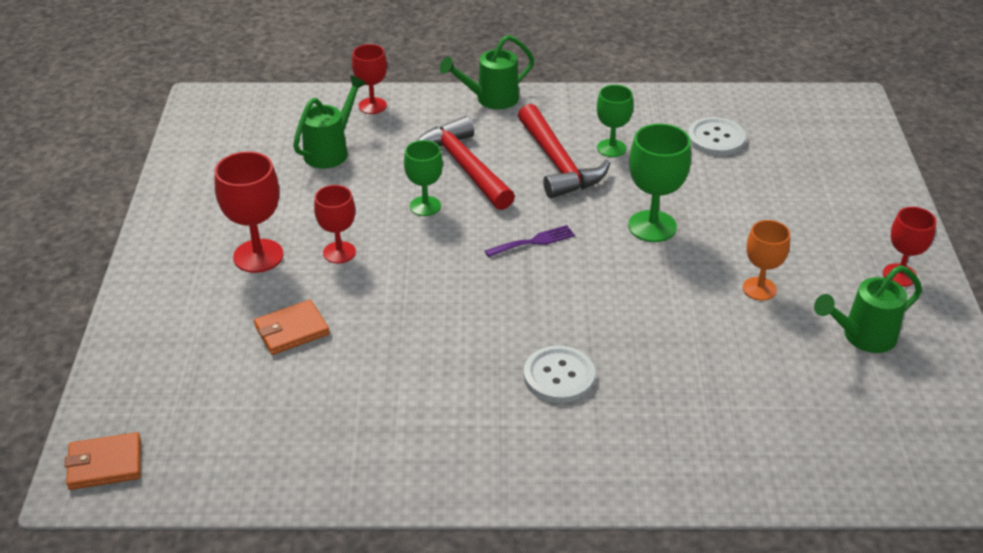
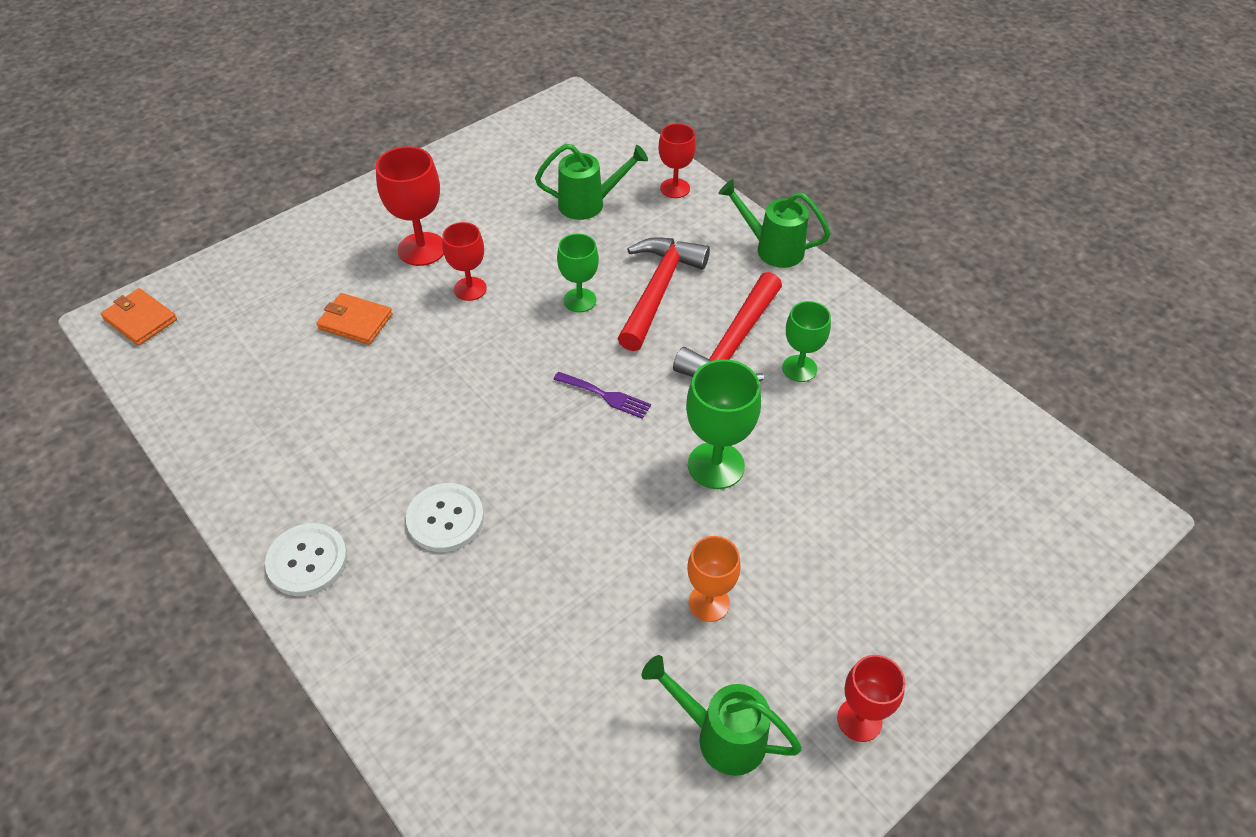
camera: 50 degrees right, 10 degrees up
(716, 138) = (910, 436): white button -> white button (307, 561)

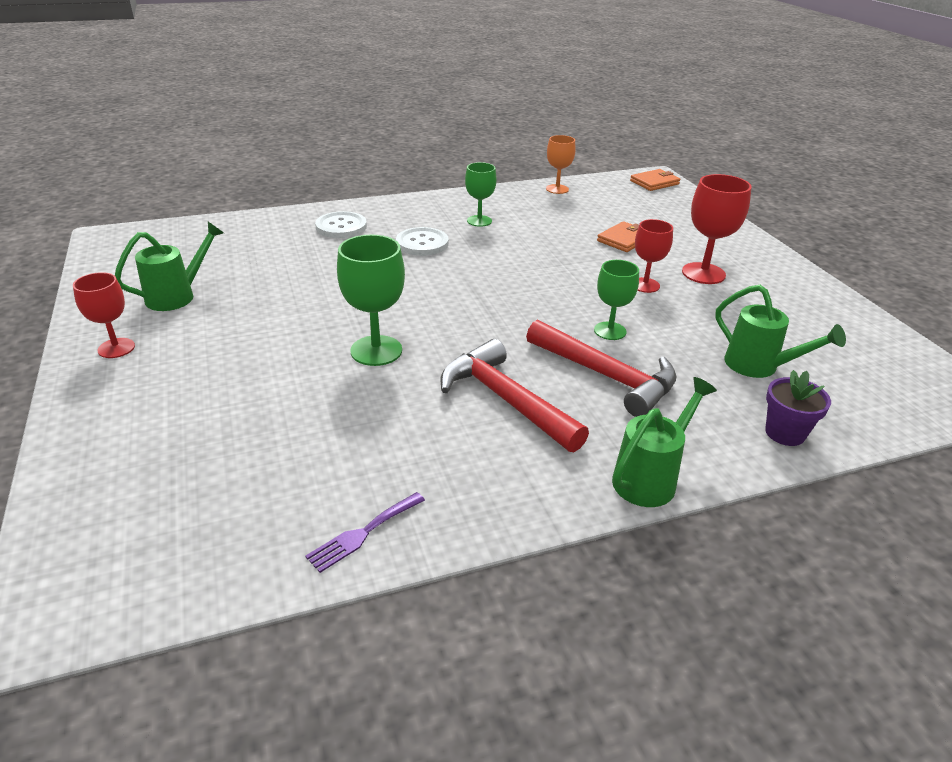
camera: 110 degrees right, 15 degrees down
(307, 561) = (428, 206): white button -> white button (341, 227)
(589, 204) = (759, 366): green watering can -> green watering can turned 60 degrees counterclockwise
(606, 396) = (487, 319): purple fork -> purple fork (363, 533)
(675, 188) = (785, 433): red goblet -> purple flower pot
(709, 603) = (265, 315): orange goblet -> orange goblet (557, 189)
(799, 368) = (450, 433): green goblet -> green goblet (479, 221)

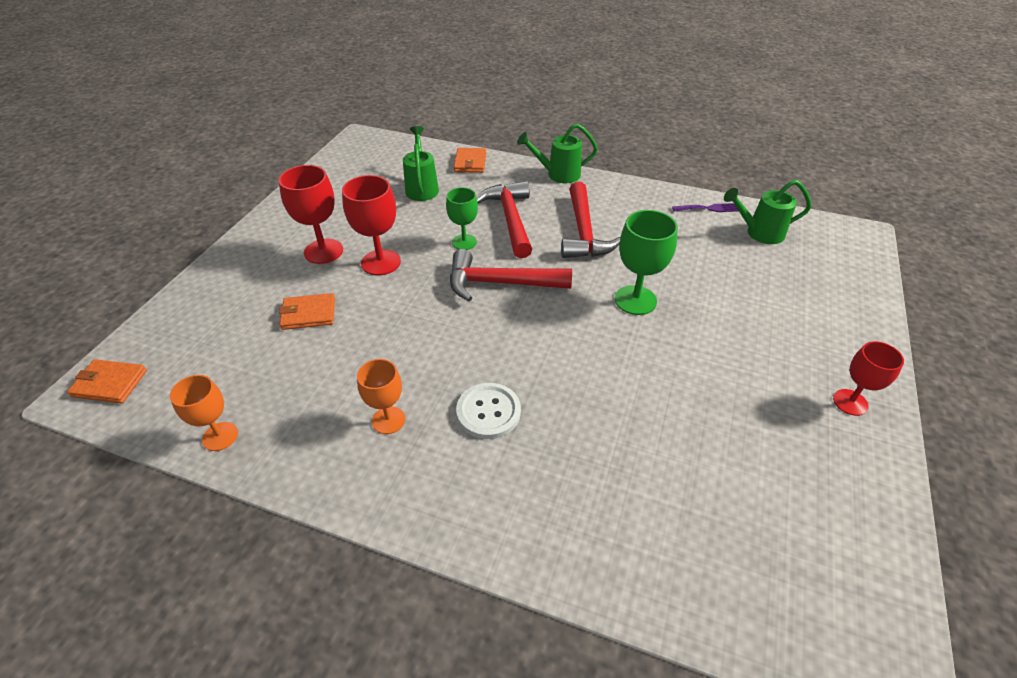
camera: 140 degrees left, 10 degrees up
(177, 296) = (789, 455): green watering can -> green watering can (759, 233)
(341, 227) = (549, 503): white button -> none
(479, 221) = (388, 420): green goblet -> orange goblet
(521, 312) = (500, 283): none -> red hammer
(645, 285) = (381, 262): red goblet -> red goblet, size x1.52
(785, 433) = (470, 162): purple flower pot -> orange wallet

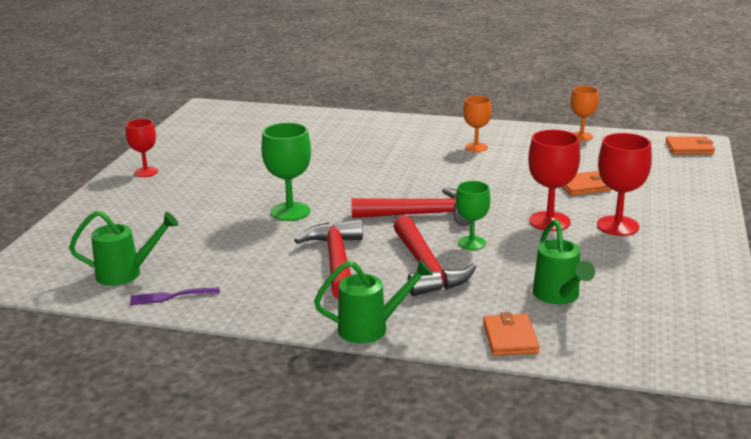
camera: 175 degrees right, 20 degrees down
(488, 412) = (409, 154): white button -> none

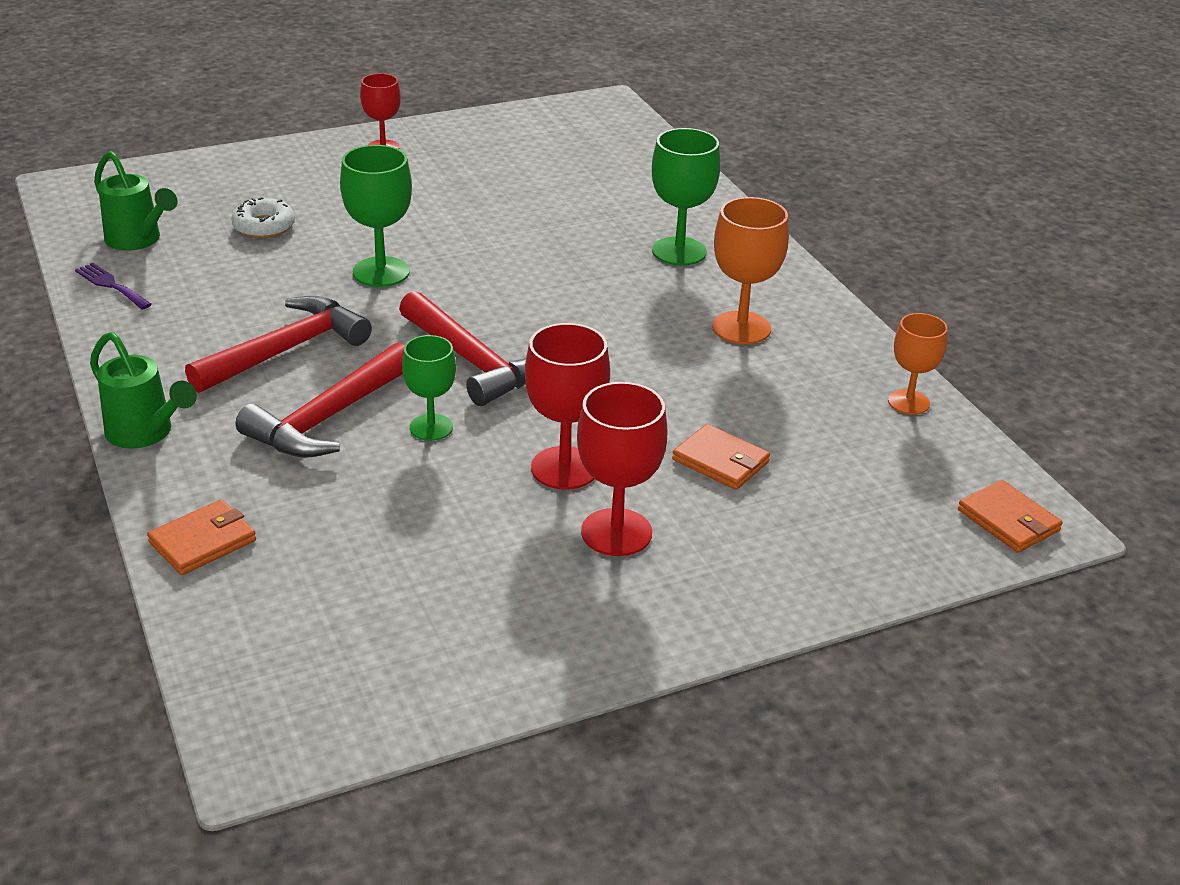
camera: 50 degrees right, 10 degrees up
(179, 230) = (264, 226): none -> white donut
(386, 138) = (679, 251): none -> green goblet
(476, 147) = (741, 328): orange goblet -> orange goblet, size x1.52
(558, 296) = (346, 545): green watering can -> none

